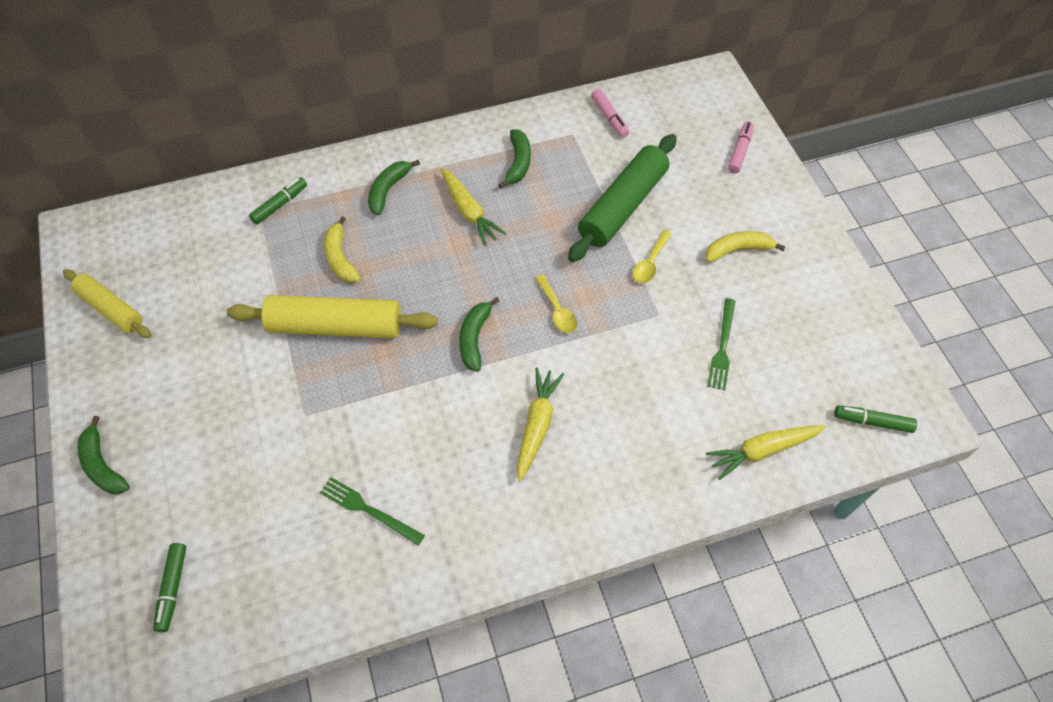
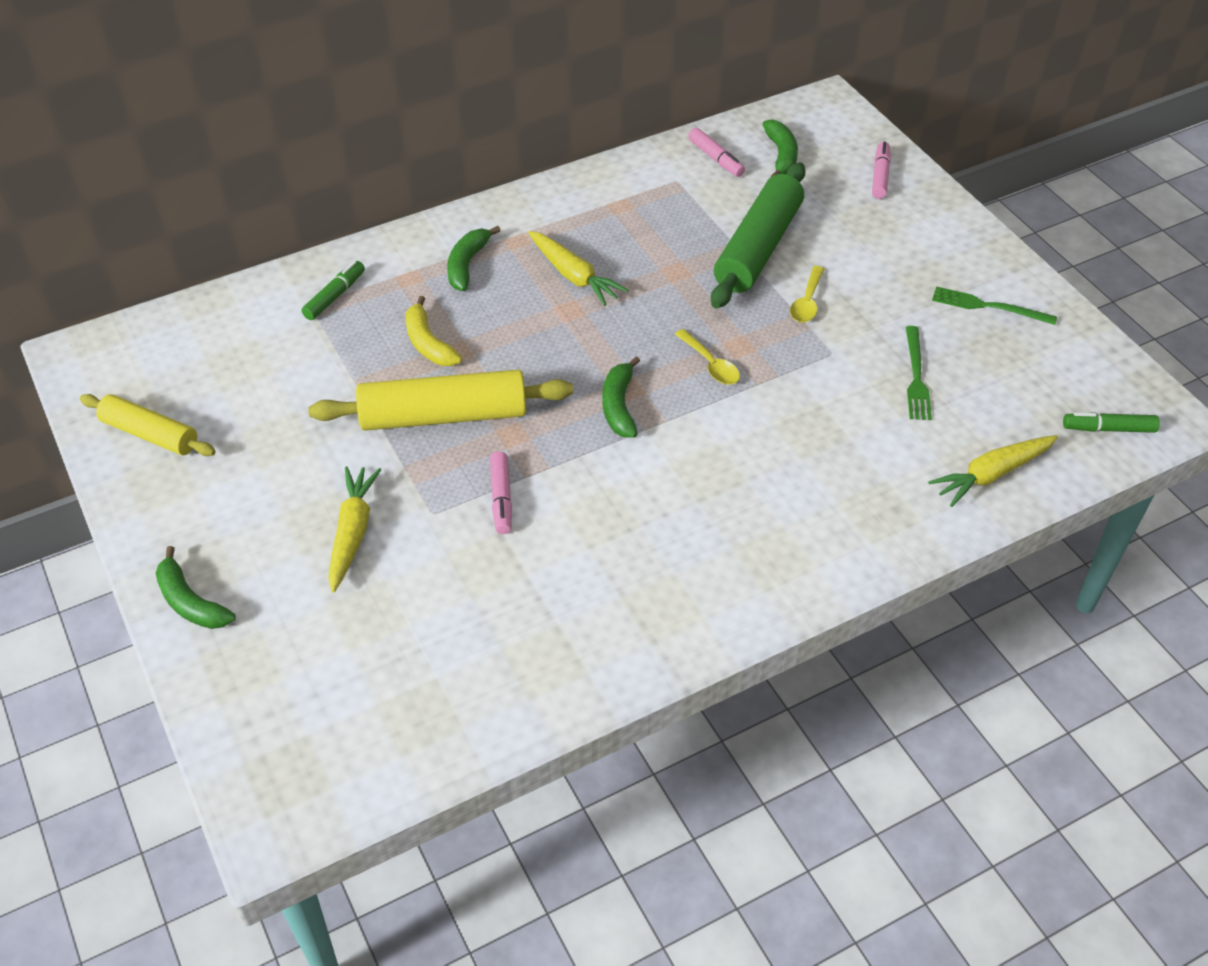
camera: 10 degrees left, 10 degrees down
(172, 588) = (320, 719): green marker -> none
(361, 409) = (501, 498): none -> pink marker
(368, 510) = (541, 601): green fork -> green fork (988, 306)
(518, 163) = (619, 218): green banana -> green banana (781, 155)
(537, 425) = (720, 486): yellow carrot -> yellow carrot (352, 533)
(737, 250) = (906, 276): yellow banana -> none

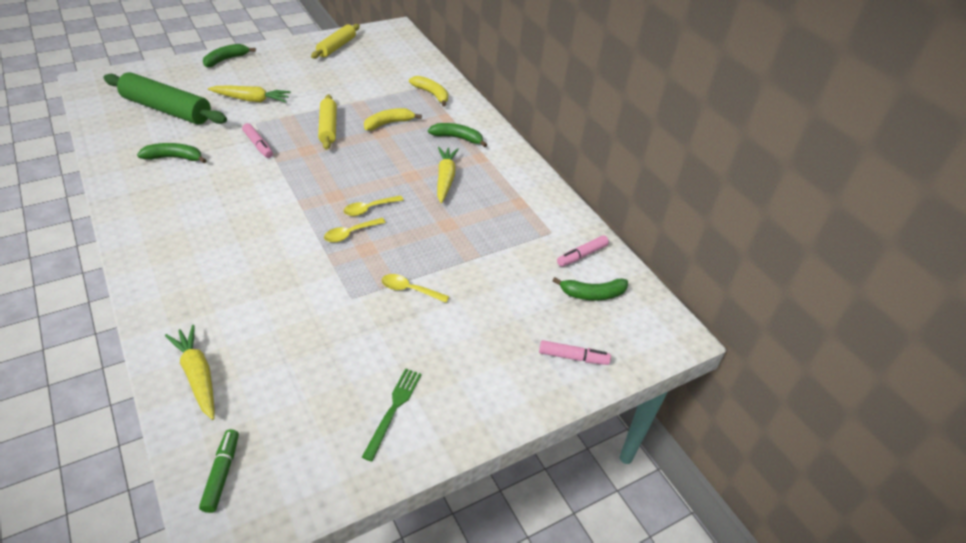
camera: 85 degrees right, 5 degrees down
(335, 296) = (431, 94): green marker -> yellow banana
(443, 416) = (328, 127): yellow rolling pin -> yellow rolling pin, size x0.62
(501, 498) = (258, 145): pink marker -> pink marker turned 120 degrees counterclockwise
(574, 276) = (445, 179): yellow carrot -> yellow carrot turned 135 degrees clockwise
(619, 406) = (320, 191): green banana -> green banana (174, 158)
(654, 350) = (369, 209): none -> yellow spoon
(758, 248) = (473, 269): green rolling pin -> green rolling pin (167, 109)
(916, 377) = (316, 344): green fork -> none

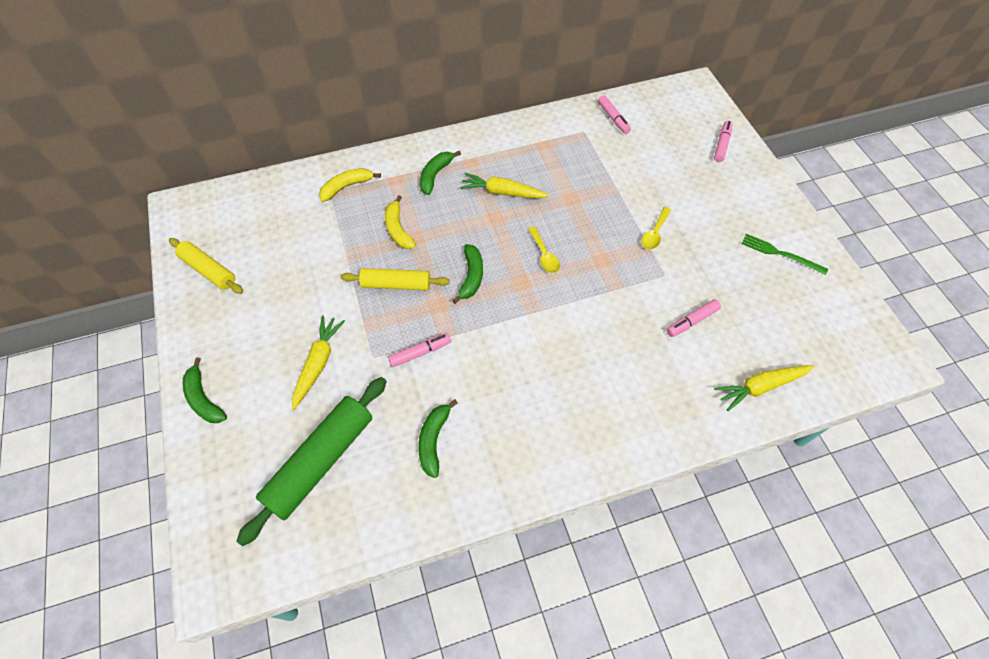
camera: 75 degrees left, 15 degrees up
(222, 474) = (851, 363): green marker -> none
(288, 319) = (691, 321): none -> pink marker
(350, 233) = (580, 271): yellow spoon -> none
(592, 294) = (657, 121): green banana -> green banana (471, 276)

